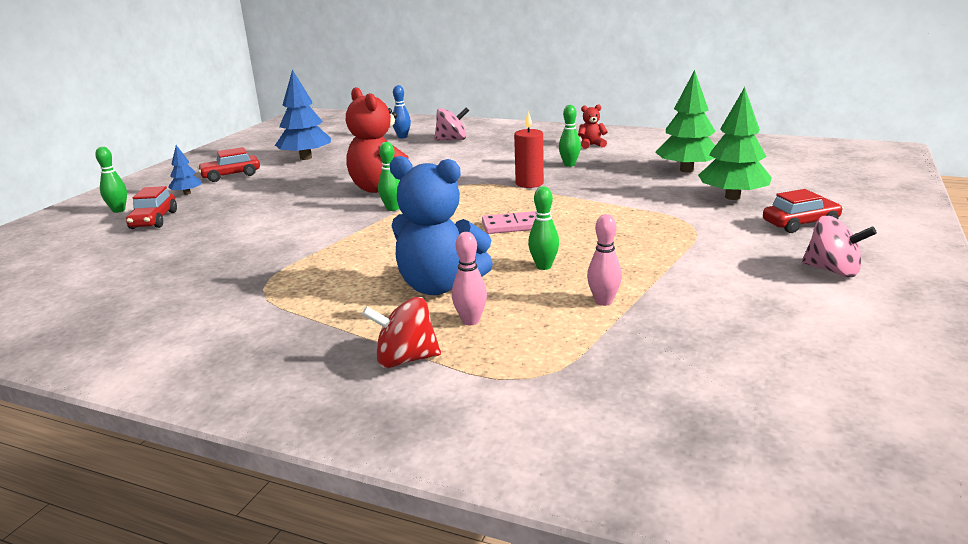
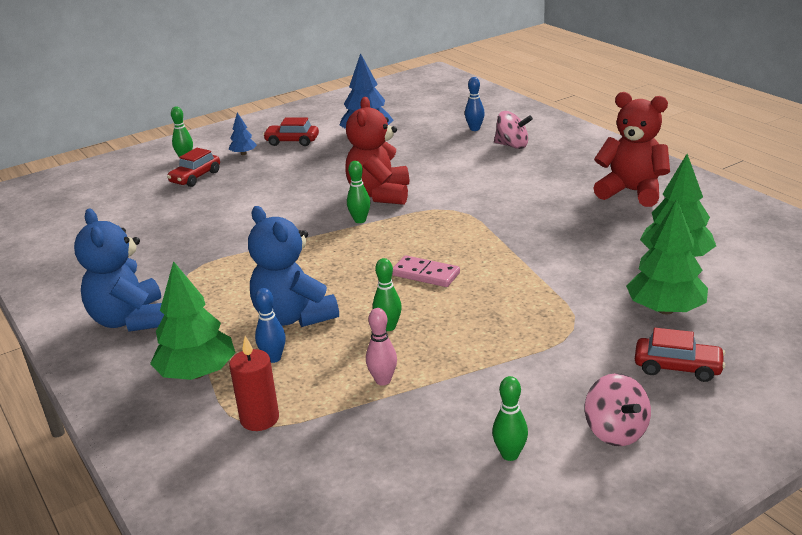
camera: 35 degrees right, 5 degrees up
(248, 344) = (130, 320): none -> blue teddy bear
(405, 359) = (197, 373): red spinning top -> green tree
(470, 321) = (273, 358): pink bowling pin -> blue bowling pin
(529, 183) = (503, 227): red candle -> red candle (259, 419)
(569, 165) = (572, 213): green bowling pin -> green bowling pin (510, 455)
(591, 145) = (632, 192): red teddy bear -> red teddy bear, size x2.20

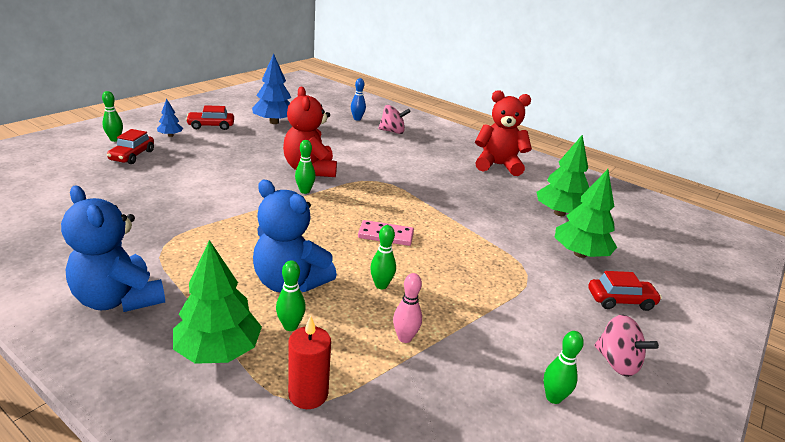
camera: 25 degrees left, 0 degrees up
(273, 358) = (290, 326): blue bowling pin -> green bowling pin

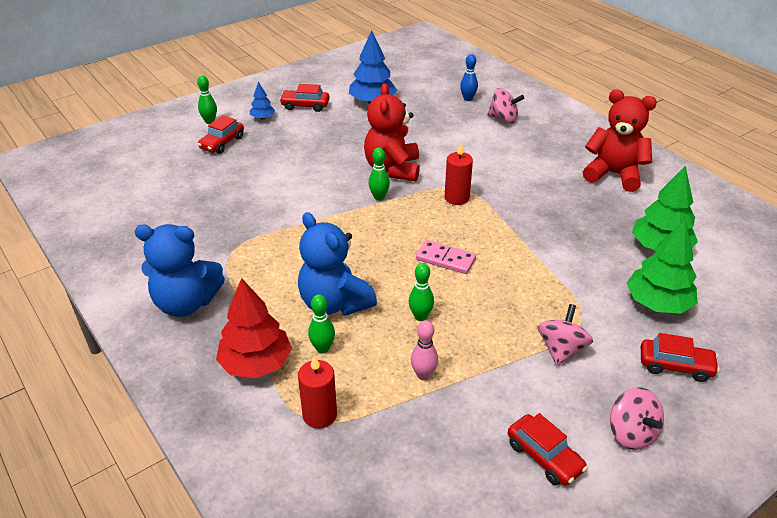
camera: 20 degrees right, 10 degrees up
(119, 299) = (186, 303): blue teddy bear -> blue teddy bear turned 60 degrees counterclockwise
(218, 351) = (256, 364): green tree -> red tree
(376, 188) = (456, 198): none -> red candle
(521, 299) = (561, 349): none -> pink spinning top
(553, 397) = (544, 457): green bowling pin -> red car

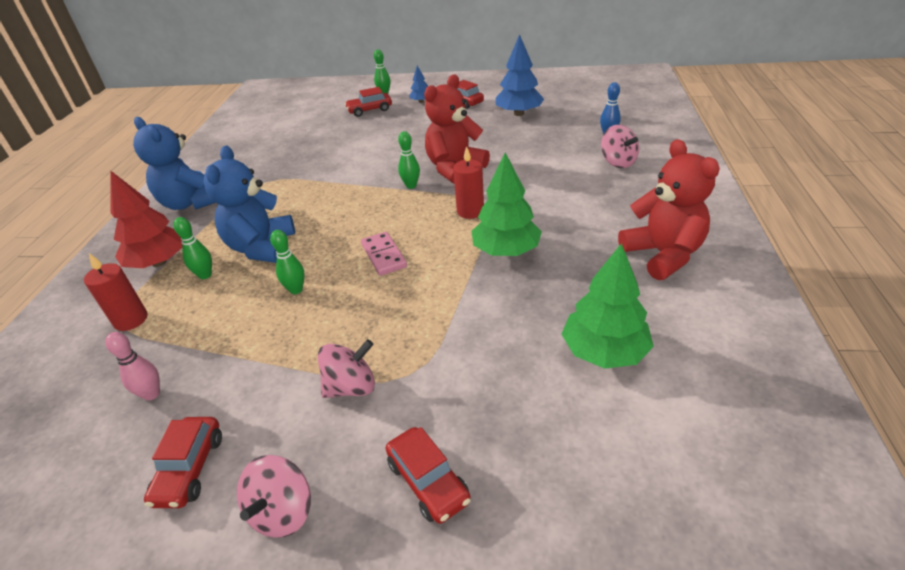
camera: 45 degrees right, 0 degrees up
(423, 375) = (227, 335): pink bowling pin -> pink bowling pin (152, 394)
(658, 303) = (511, 406): green tree -> green tree (506, 251)

